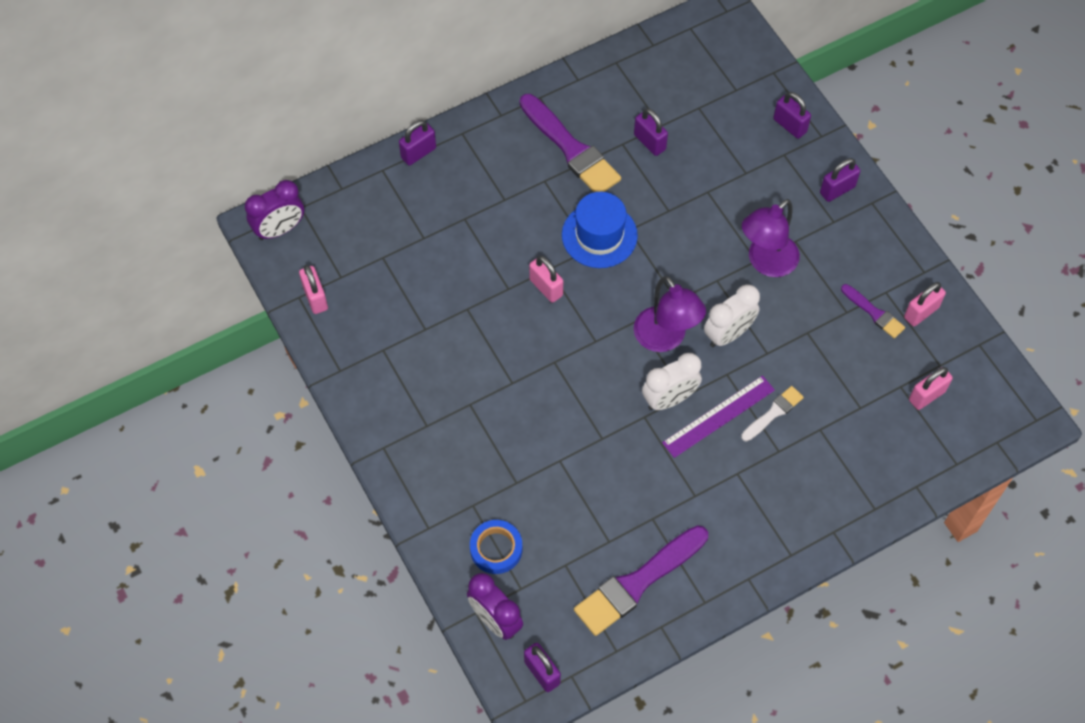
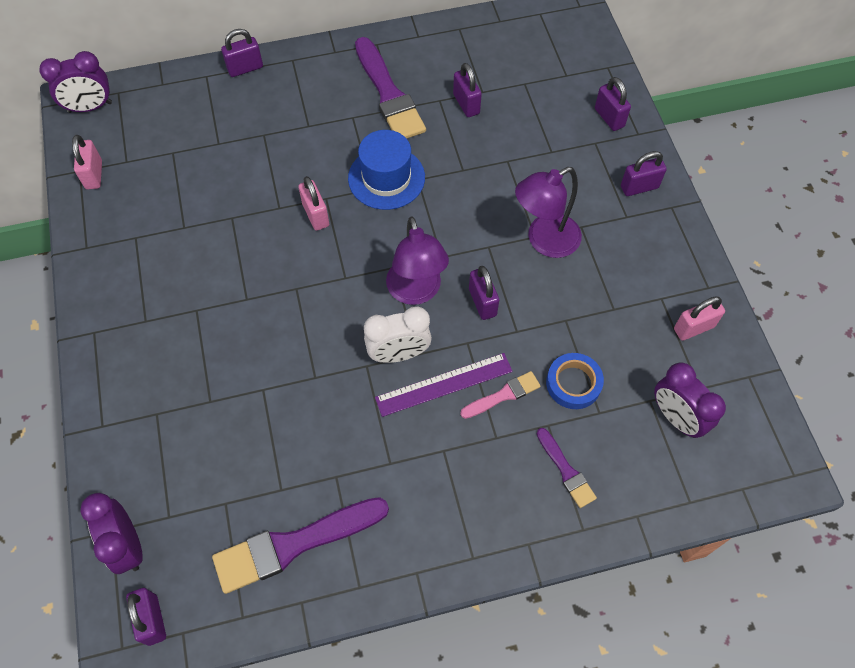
camera: 15 degrees right, 0 degrees up
(496, 549) = (160, 466): blue tape -> blue tape (573, 383)
(728, 334) = (482, 302): white clock -> purple padlock
(773, 413) = (503, 395): white brush -> pink brush
(874, 313) = (643, 317): purple brush -> purple brush (566, 470)
(927, 396) = (676, 417): pink padlock -> purple clock

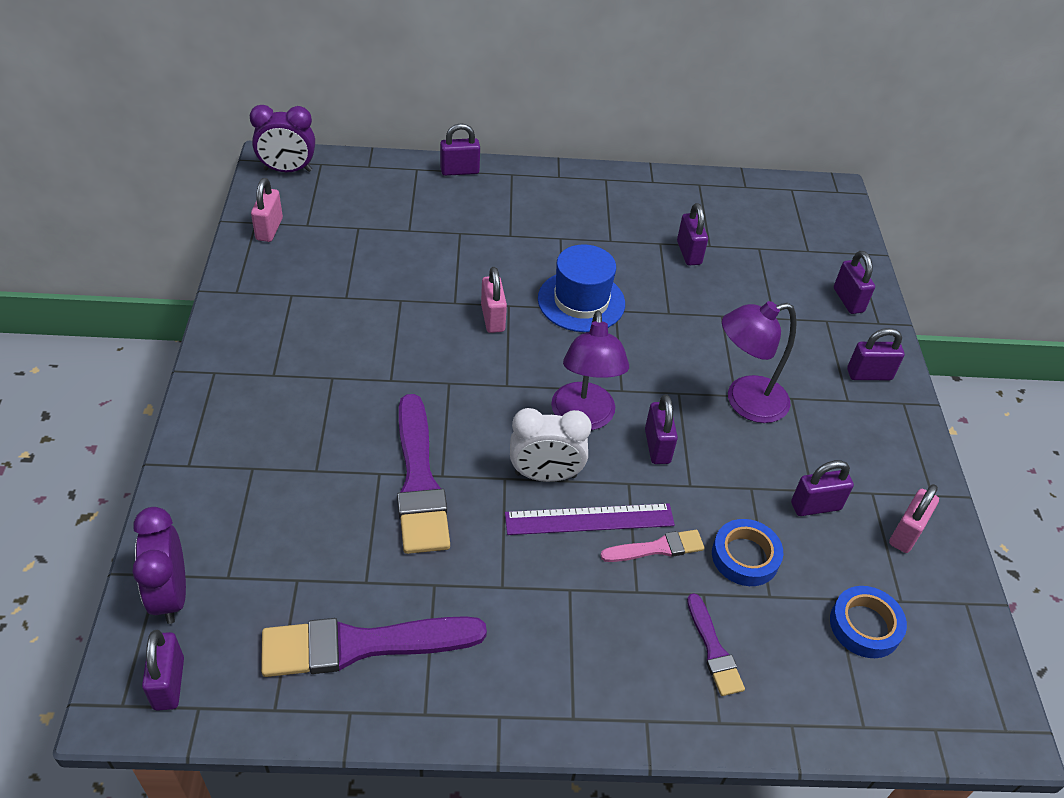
camera: 10 degrees right, 15 degrees down
(389, 94) = (606, 226): purple brush -> purple brush (419, 481)
(619, 323) = (815, 506): none -> purple padlock
(676, 417) = (865, 626): purple clock -> blue tape
(693, 328) = (906, 533): pink padlock -> pink padlock turned 45 degrees counterclockwise

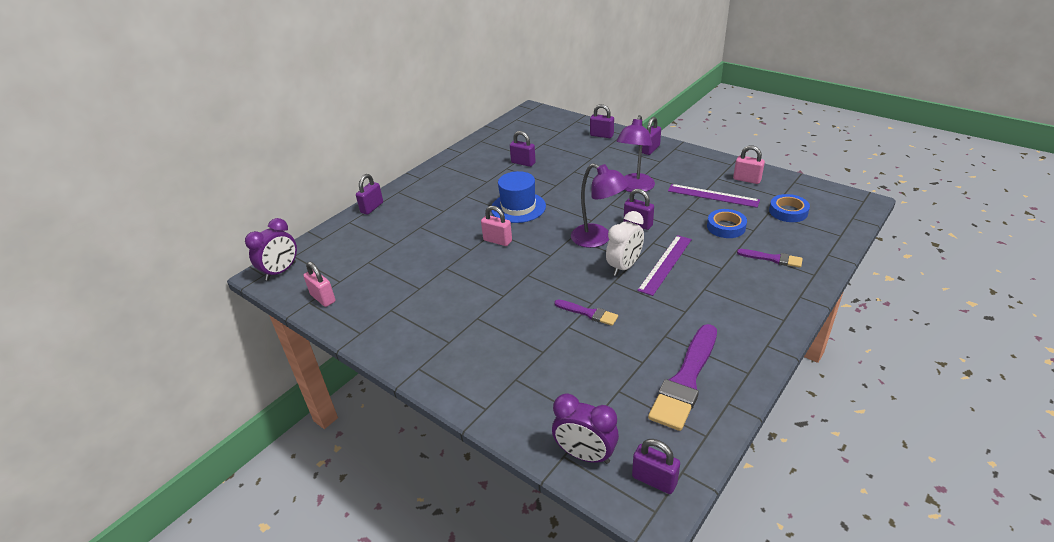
camera: 45 degrees left, 10 degrees down
(419, 481) = (588, 313): purple brush -> purple brush, size x0.52
(657, 548) = (700, 250): pink brush -> none
(815, 506) = (713, 195): purple padlock -> purple ruler
(906, 533) = (747, 179): pink padlock -> pink padlock turned 45 degrees counterclockwise

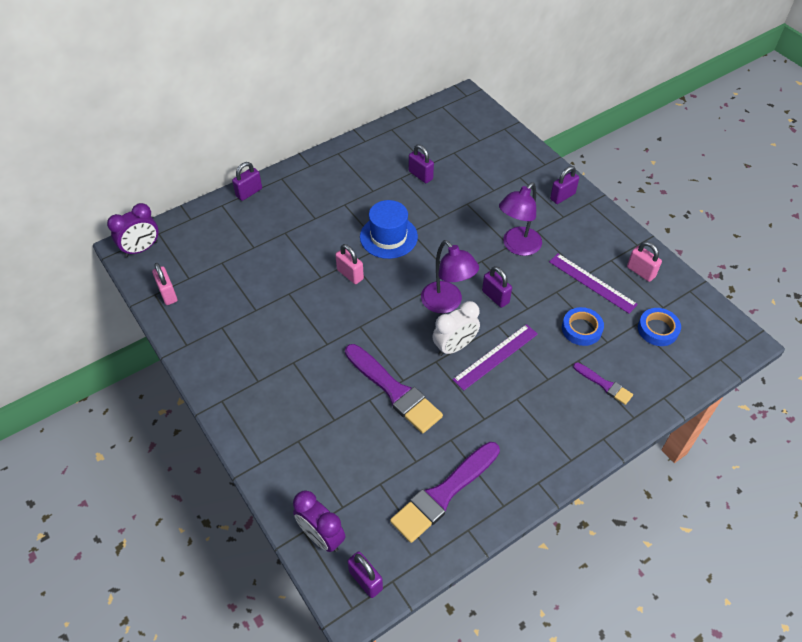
camera: 15 degrees right, 15 degrees up
(588, 313) = (394, 390): purple brush -> purple brush, size x1.94
(601, 135) = (521, 159): purple padlock -> none

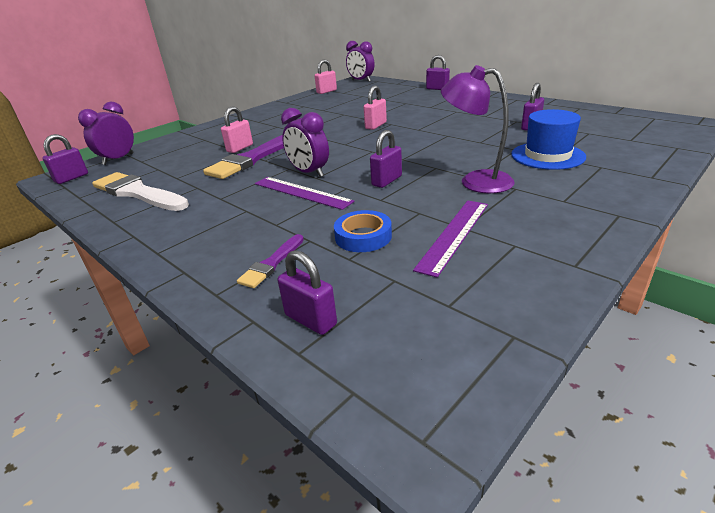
camera: 80 degrees right, 20 degrees down
(388, 237) = (432, 129): blue hat -> blue hat (547, 156)
(444, 494) = (138, 193): purple brush -> white brush
(446, 303) = (363, 162): purple lamp -> none
(454, 347) = (309, 173): white clock -> purple clock
(562, 196) = (603, 195): purple padlock -> purple padlock (310, 320)
(640, 272) = (513, 274): pink padlock -> pink padlock (240, 148)
(657, 329) = (393, 303): blue tape -> none

